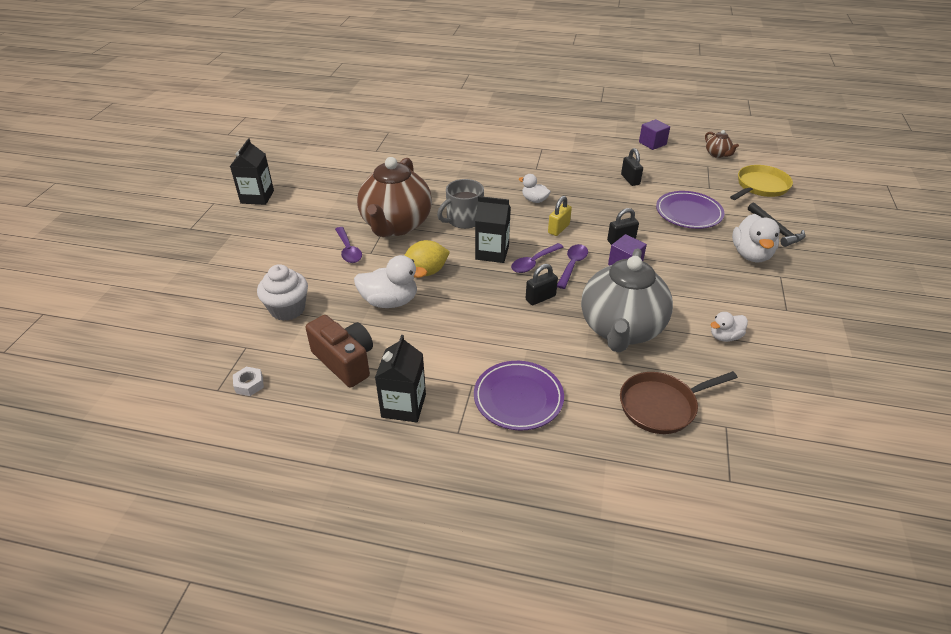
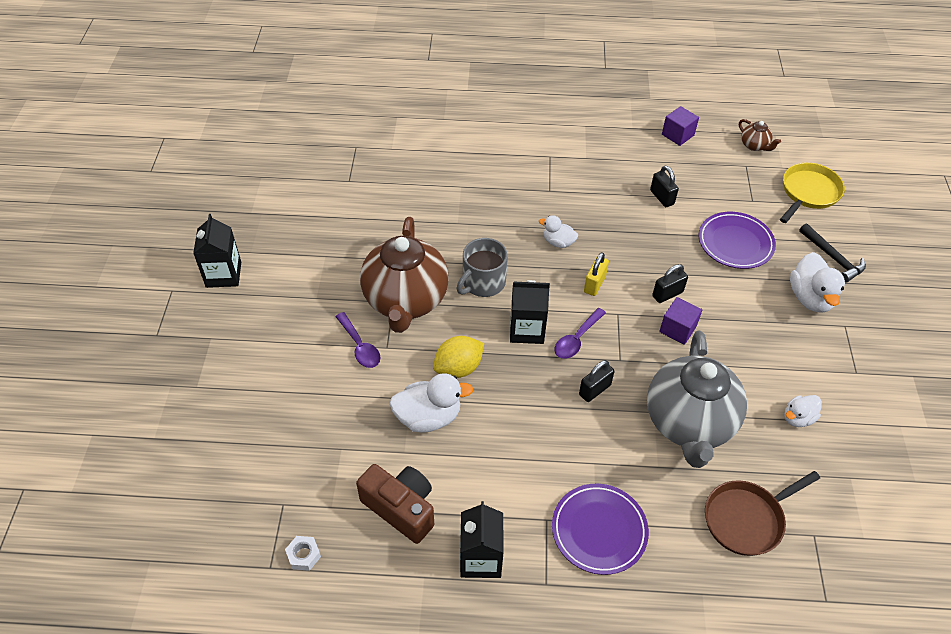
camera: 10 degrees left, 10 degrees up
(287, 309) = (314, 443): white cupcake -> none
(572, 265) = (620, 338): purple spoon -> none

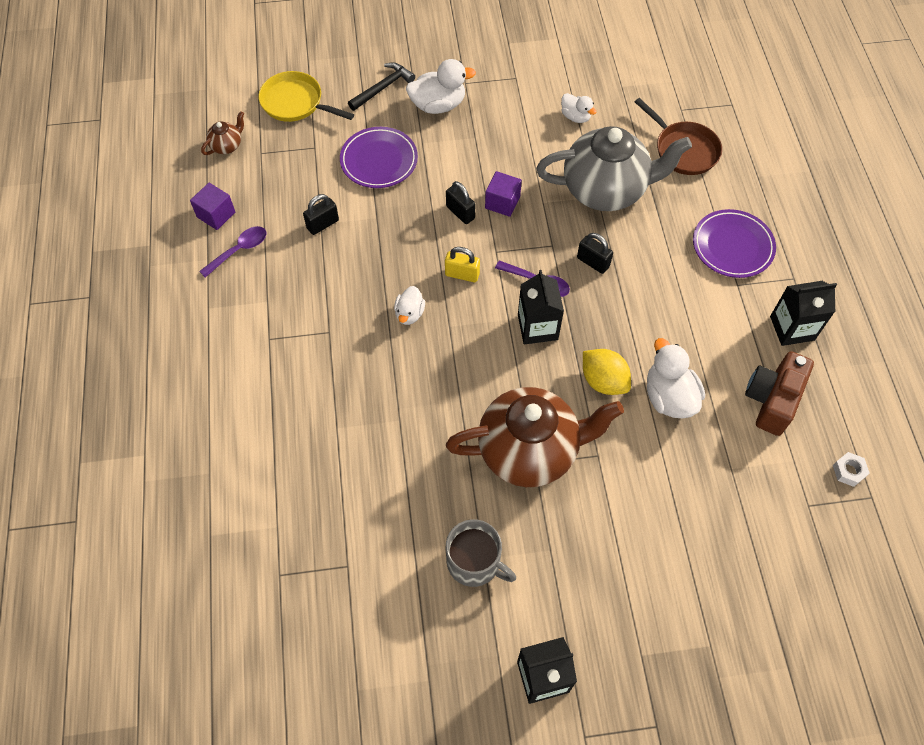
camera: 100 degrees left, 10 degrees up
(359, 346) = (604, 483): purple spoon -> purple spoon (239, 250)
(483, 282) = (484, 378): grey mug -> grey mug (474, 562)

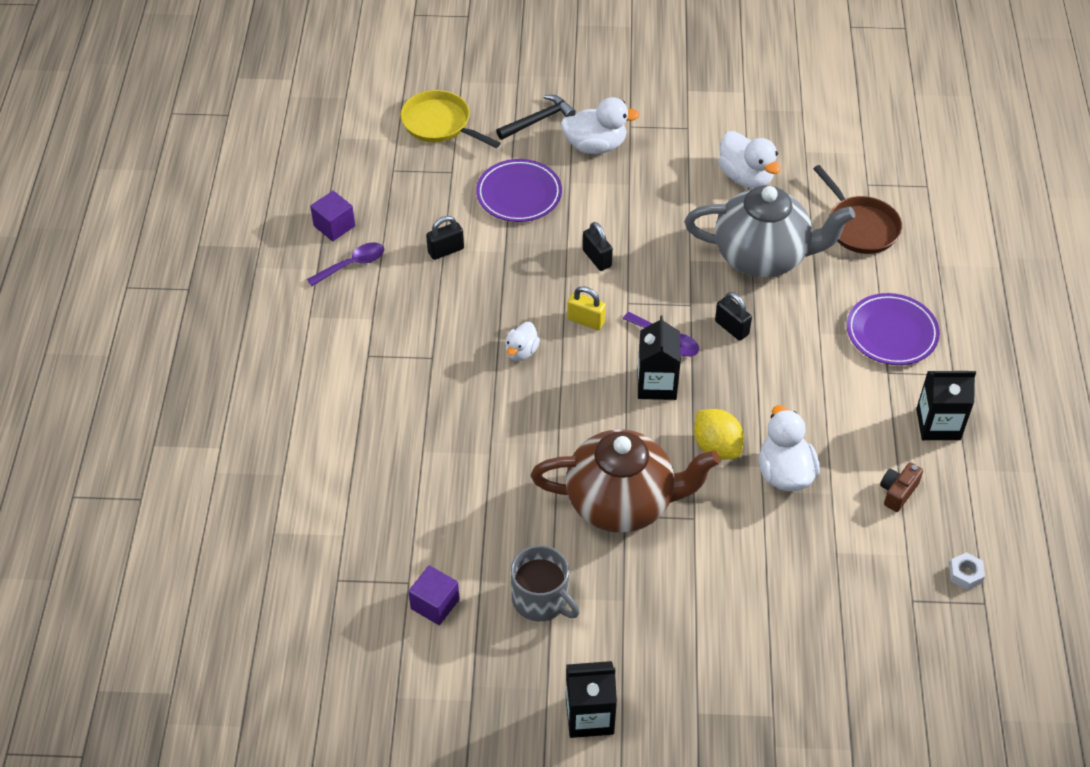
camera: 10 degrees right, 10 degrees down
(227, 146) = (358, 158): brown teapot -> none
(502, 202) = (645, 254): purple cube -> purple cube (435, 604)
(575, 117) = (746, 177): white duck -> white duck, size x1.69
(772, 400) = (897, 492): brown camera -> brown camera, size x0.56

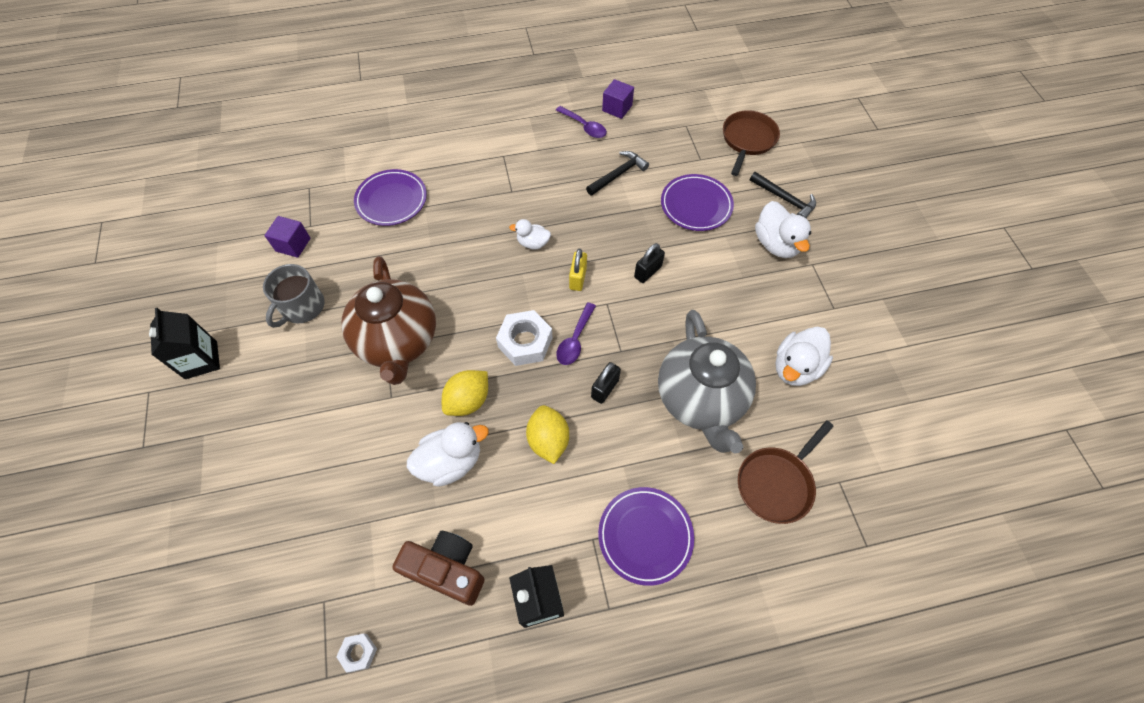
camera: 75 degrees right, 10 degrees up
(398, 485) = (391, 200): none -> purple plate
(440, 124) = (747, 140): yellow pan -> brown pan
(446, 250) = (618, 174): black padlock -> black hammer
(656, 384) = (525, 342): black carton -> white nut
(779, 386) = (548, 440): none -> yellow lemon
(897, 492) = (447, 570): brown camera -> brown camera, size x1.78

